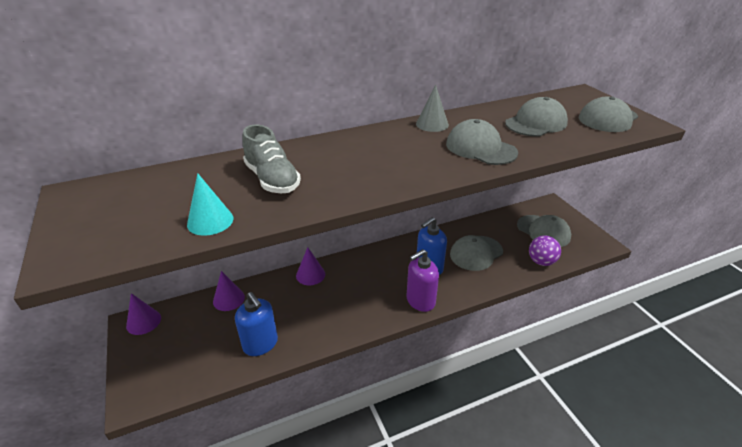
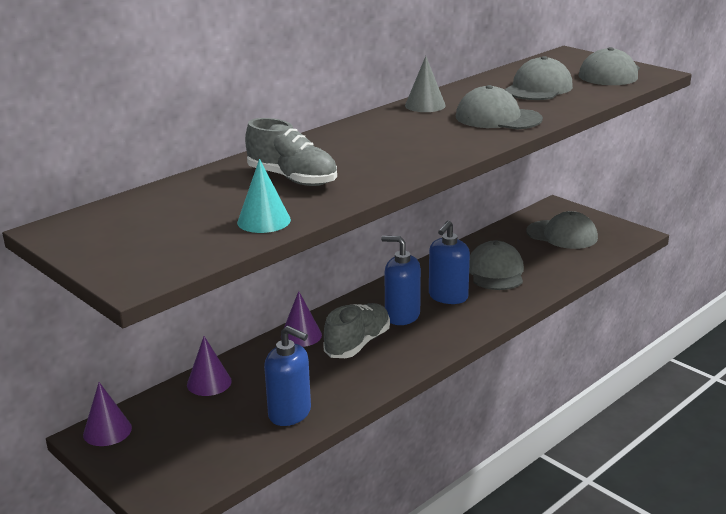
camera: 20 degrees left, 10 degrees down
(342, 293) = (357, 344): none -> grey shoe
(387, 276) = (402, 316): none -> blue soap dispenser
(420, 301) = (459, 330): purple soap dispenser -> none
(476, 253) = (496, 271): grey cap -> grey cap turned 150 degrees clockwise
(541, 262) = (576, 264): purple ball -> none

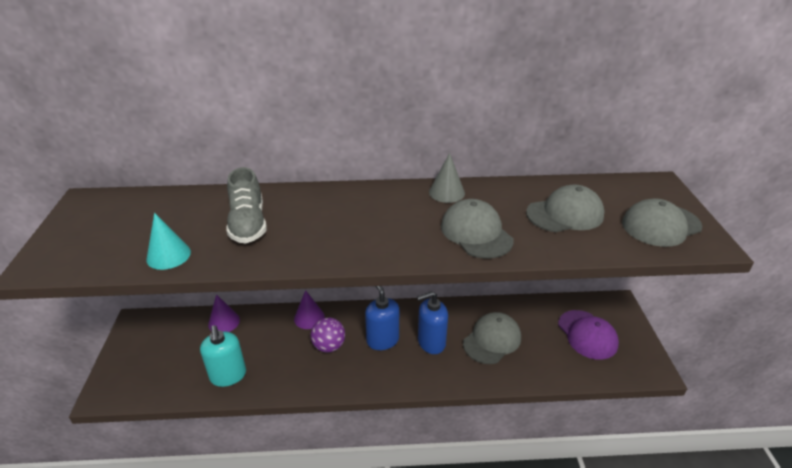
camera: 40 degrees right, 10 degrees up
(107, 431) = (145, 323): purple cone -> none
(290, 413) = (228, 376): blue soap dispenser -> turquoise soap dispenser
(357, 344) = (329, 346): grey shoe -> purple ball
(562, 235) = (587, 334): grey cap -> purple cap

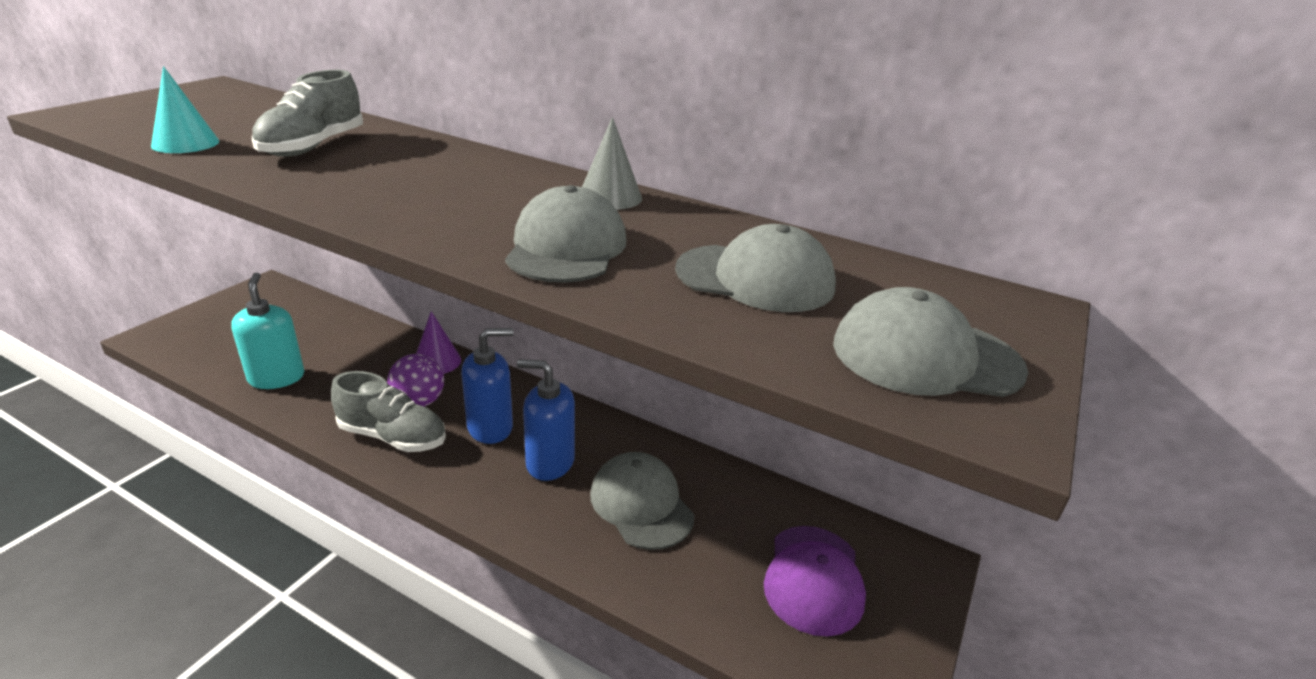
camera: 30 degrees right, 5 degrees down
(224, 322) = (344, 324): purple cone -> none
(228, 376) = (276, 378): turquoise soap dispenser -> turquoise soap dispenser turned 150 degrees clockwise
(339, 372) = (393, 436): none -> grey shoe
(382, 340) = (490, 427): blue soap dispenser -> blue soap dispenser turned 60 degrees clockwise
(492, 340) = (641, 504): grey cap -> grey cap turned 105 degrees counterclockwise

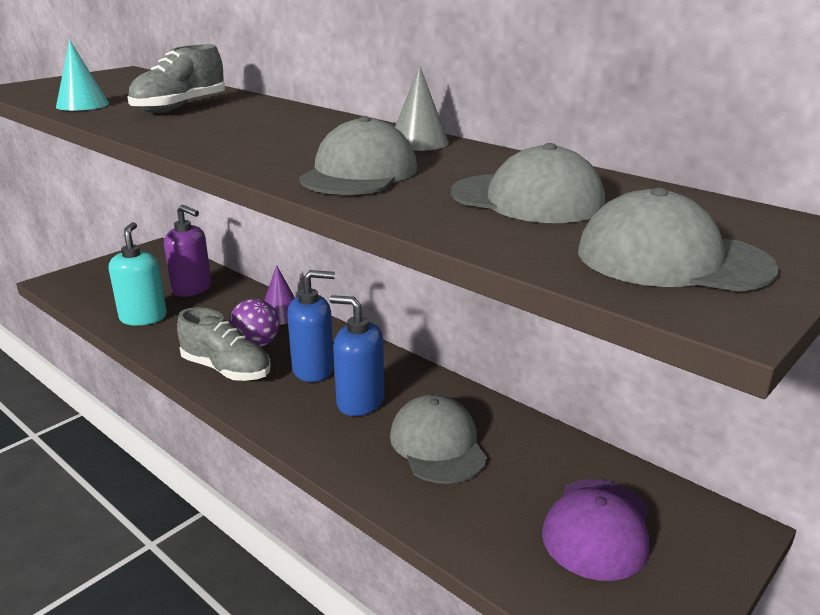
camera: 15 degrees right, 5 degrees down
(326, 336) = (192, 289): none -> purple soap dispenser

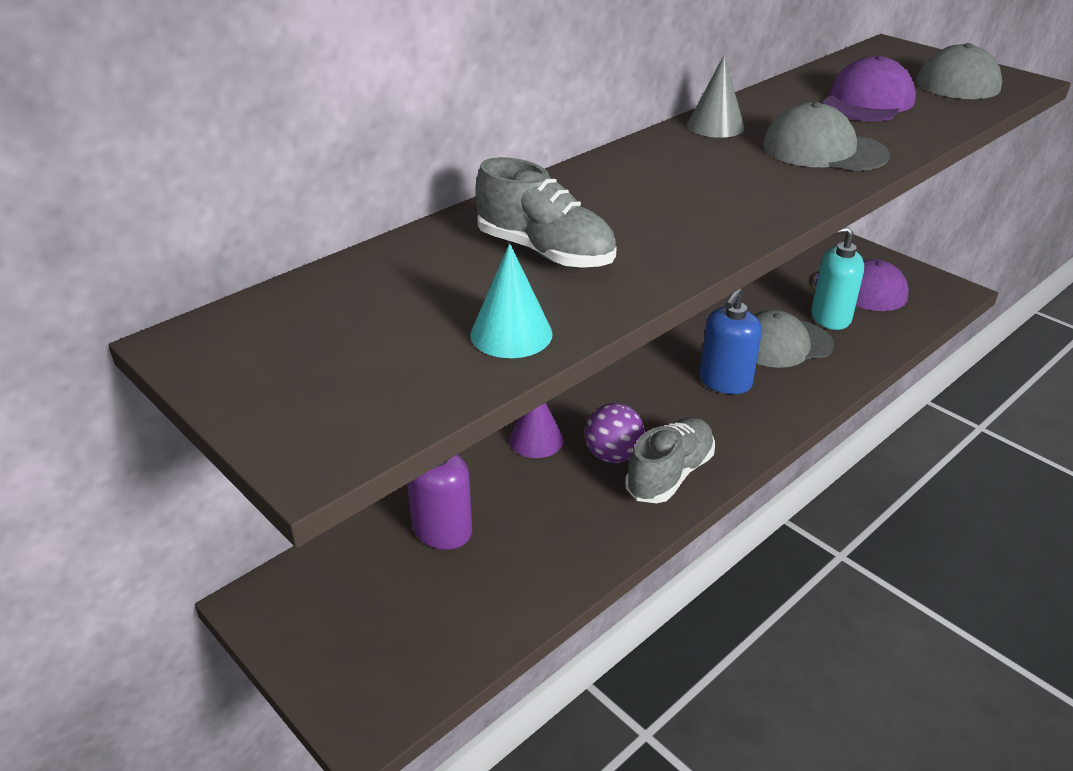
camera: 85 degrees left, 10 degrees up
(143, 318) = (530, 570): turquoise soap dispenser -> turquoise soap dispenser (830, 317)
(313, 369) = (667, 411): blue soap dispenser -> none
(527, 199) = (867, 101): grey cap -> purple cap

